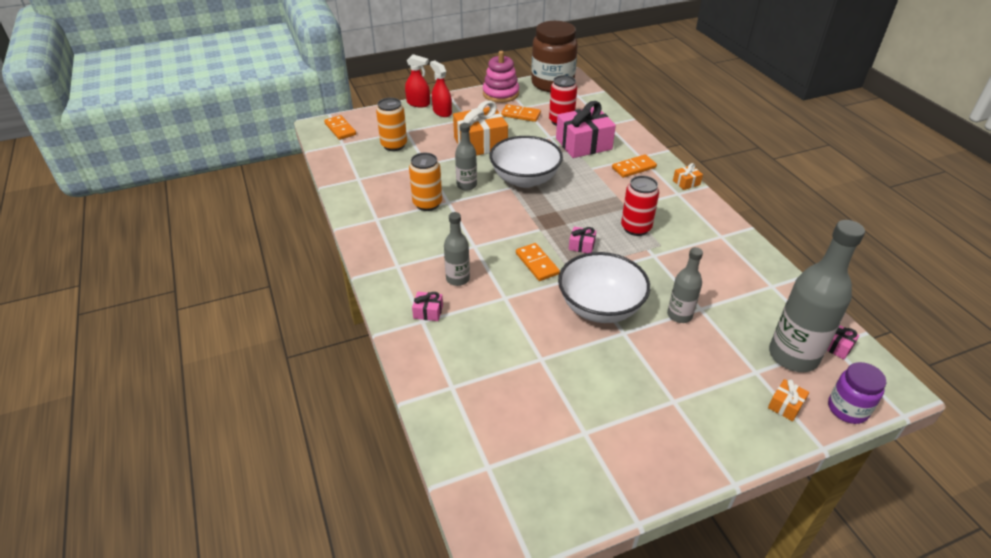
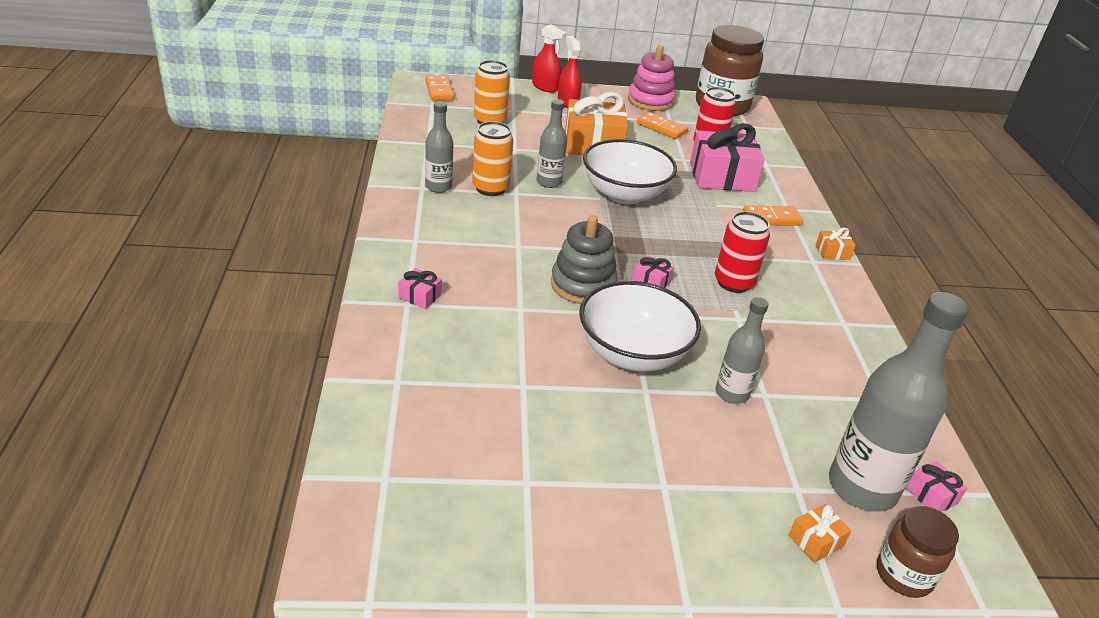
camera: 15 degrees right, 5 degrees down
(457, 279) = (476, 273): grey bottle -> grey bottle (438, 187)
(537, 263) = (583, 285): orange domino -> grey stacking toy
(847, 409) = (904, 575): purple jar -> brown jar

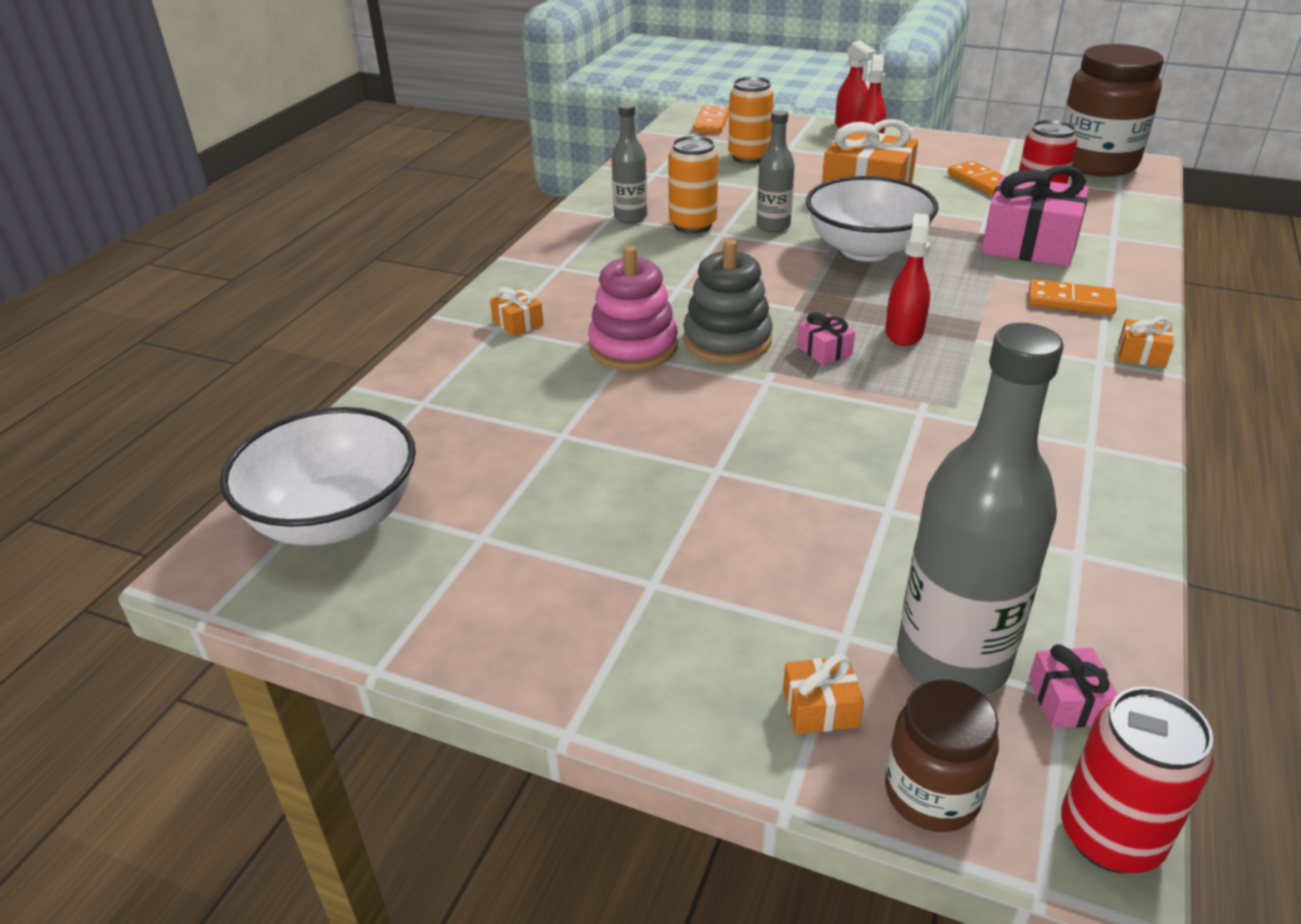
camera: 30 degrees right, 0 degrees up
(420, 296) = (518, 323): pink gift -> orange gift
(632, 354) = (732, 426): white bowl -> white bowl (335, 518)
(650, 101) = (988, 151): pink stacking toy -> pink stacking toy (633, 347)
(691, 259) = (904, 332): none -> red spray bottle
(732, 393) = (837, 498): grey bottle -> none
(733, 283) = (947, 369): red can -> red can (1110, 836)

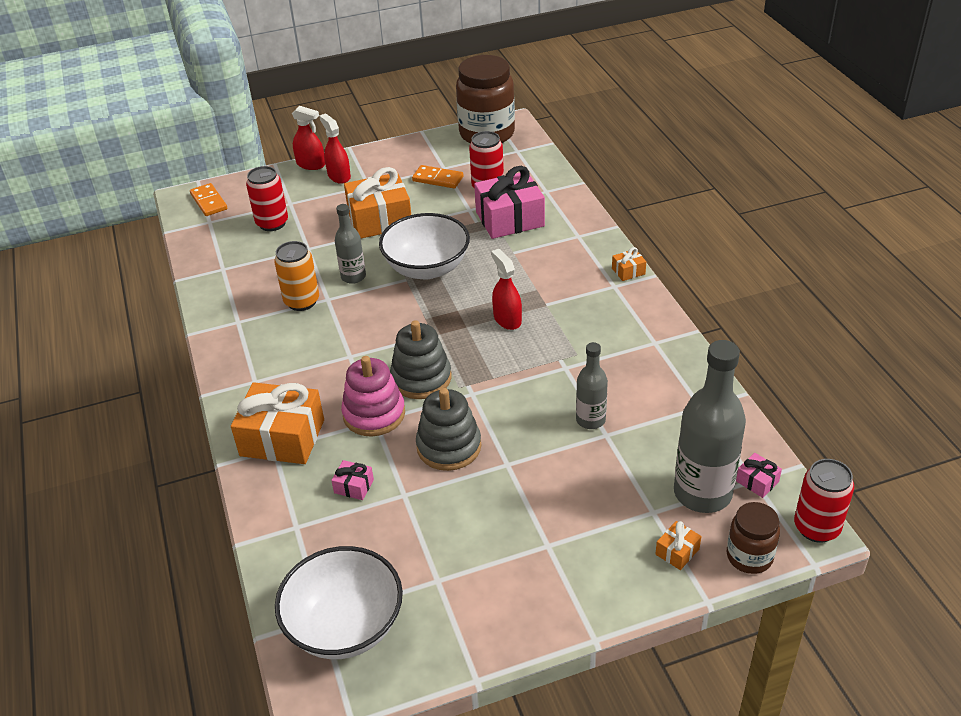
camera: 40 degrees left, 5 degrees up
(518, 323) = (282, 438): orange gift -> orange gift, size x2.31
(630, 217) = (253, 316): grey bottle -> grey bottle (590, 420)
(672, 417) = (449, 446): none -> grey stacking toy
(749, 157) = (272, 223): orange can -> red can
(824, 350) = (479, 355): pink gift -> pink gift (354, 486)
(1070, 301) = (566, 251): orange domino -> none

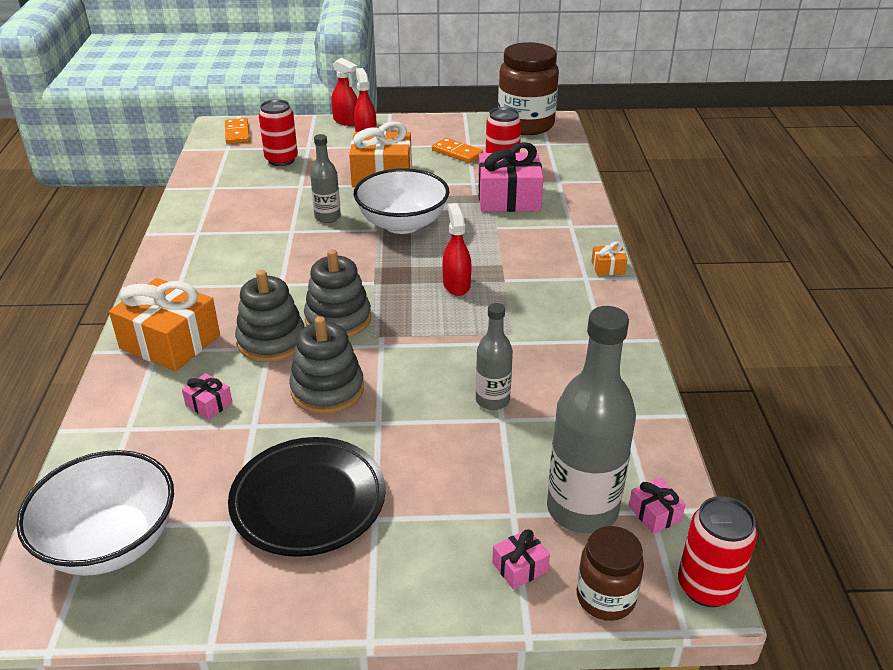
camera: 15 degrees right, 5 degrees down
(302, 301) = (266, 228): orange can -> none
(374, 414) = (271, 341): pink stacking toy -> grey stacking toy
(487, 546) = (308, 501): none -> black plate
(677, 552) = (520, 567): orange gift -> pink gift

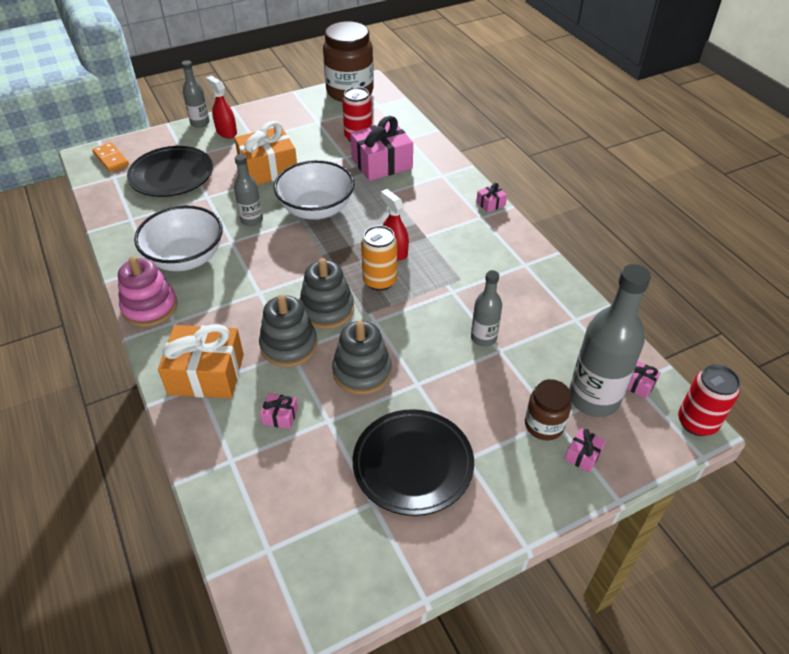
camera: 25 degrees left, 10 degrees up
(110, 542) = (291, 557): white bowl -> white bowl (186, 258)
(167, 267) = (150, 307): none -> pink stacking toy
(281, 160) = (171, 176): red can -> black plate
(346, 121) = (200, 123): red spray bottle -> grey bottle
(417, 309) = (380, 281): none -> orange can
(457, 153) = (314, 131): orange domino -> none
(605, 597) = (646, 454): brown jar -> brown jar (544, 425)
(608, 267) = (490, 204): orange gift -> pink gift

